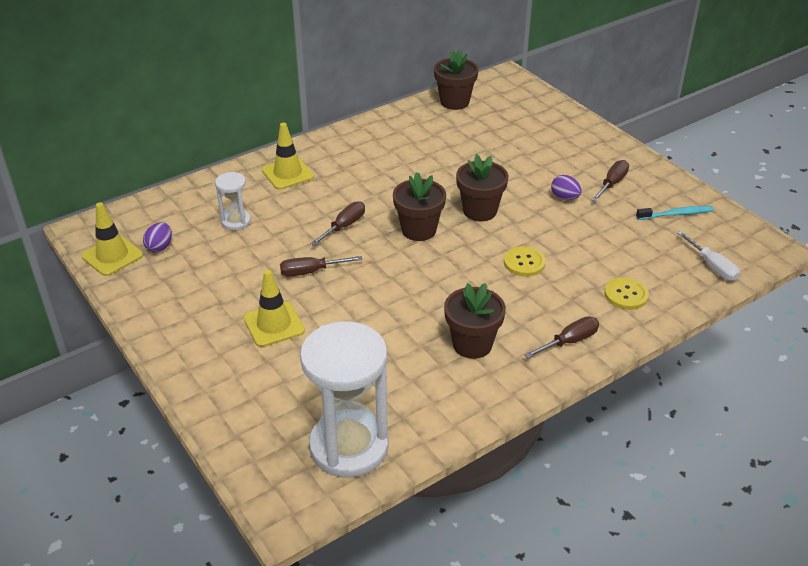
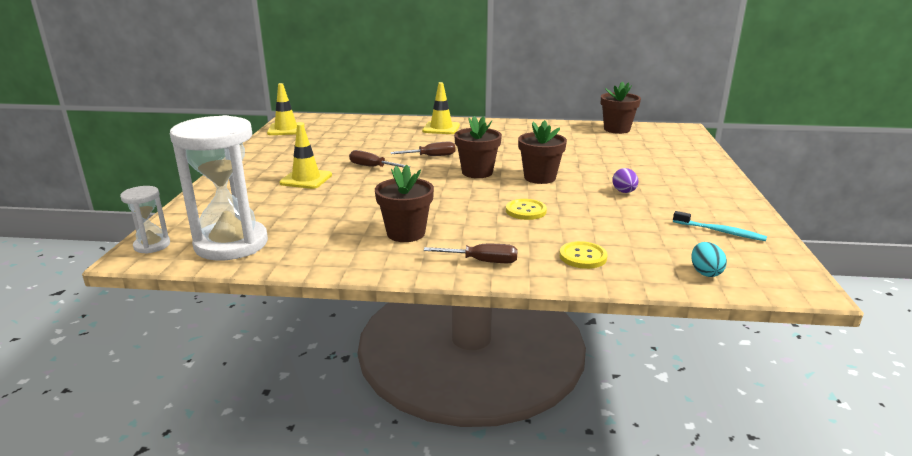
camera: 40 degrees right, 15 degrees down
(160, 247) = (314, 133): purple egg -> none
(236, 221) = (373, 136): white hourglass -> white hourglass (152, 245)
(612, 184) = (683, 198): brown screwdriver -> none
(712, 266) = (705, 272): white screwdriver -> turquoise egg

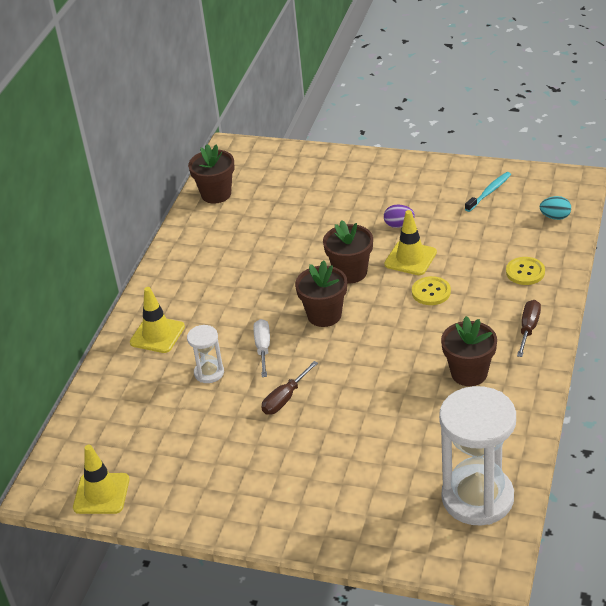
camera: 75 degrees left, 15 degrees up
(152, 245) = (473, 562): white hourglass -> white hourglass (209, 373)
(306, 179) = (311, 455): yellow traffic cone -> yellow traffic cone (410, 258)
(431, 156) = (263, 348): brown screwdriver -> white screwdriver

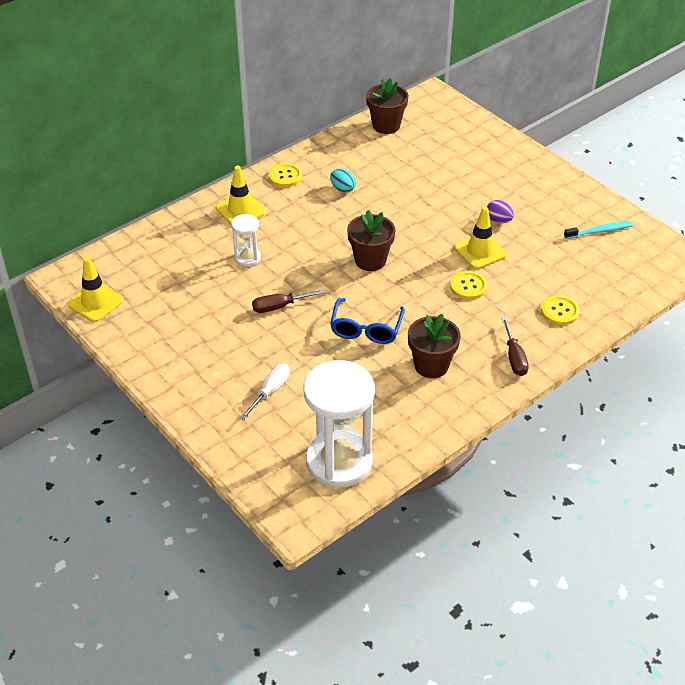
camera: 30 degrees right, 5 degrees up
(168, 283) = (285, 176): none -> yellow button
(263, 348) = (302, 260): white screwdriver -> white screwdriver (270, 391)
(350, 272) = (423, 238): brown flower pot -> none
(382, 374) = (366, 329): none -> blue glasses
(528, 329) = (514, 357): brown screwdriver -> brown screwdriver turned 120 degrees clockwise
(555, 217) = (633, 280): turquoise egg -> turquoise egg (342, 189)

